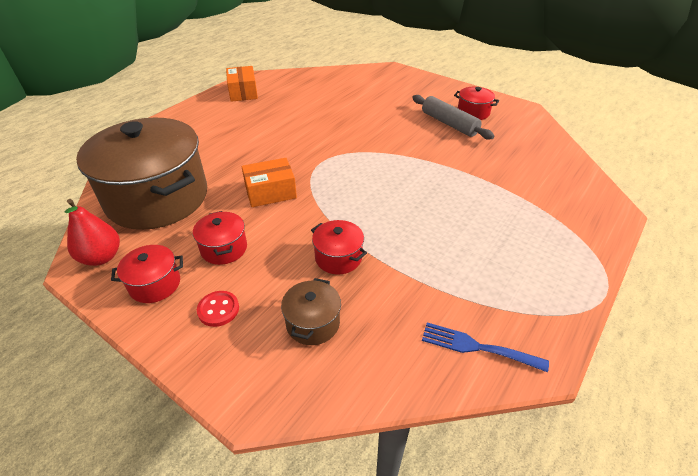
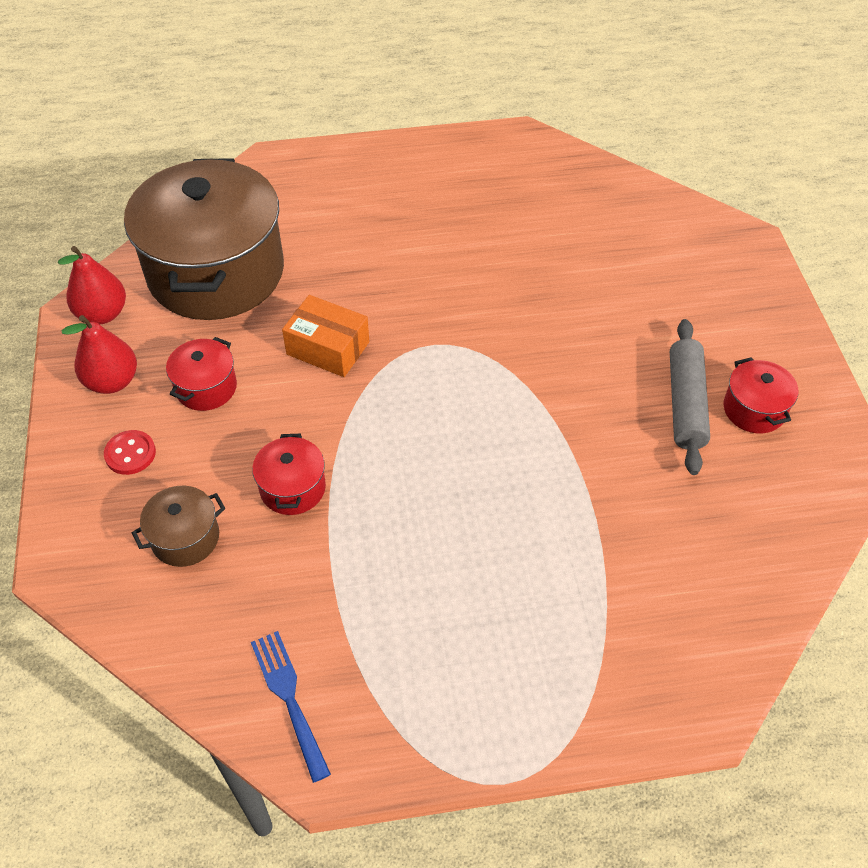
camera: 45 degrees right, 10 degrees up
(155, 284) = (112, 381): red pot -> red pear
(243, 92) = (479, 159): orange box -> none

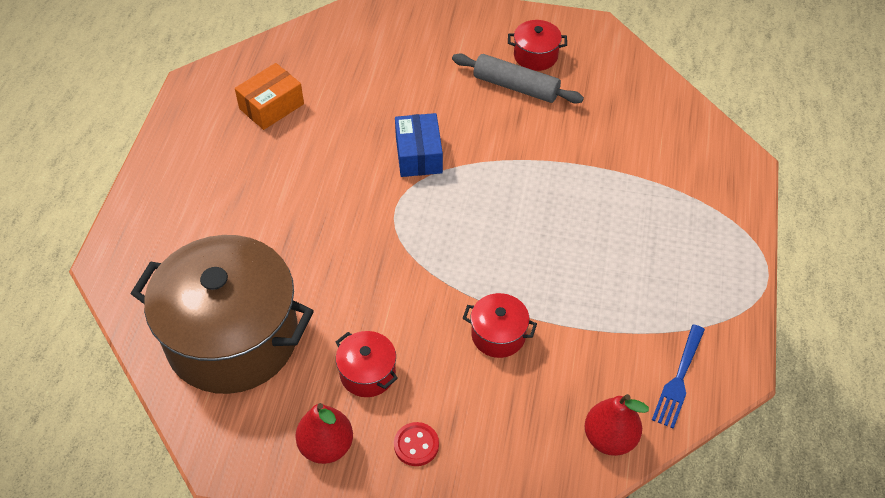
camera: 70 degrees left, 0 degrees up
(102, 314) = (236, 441): red pear -> red pear (610, 438)
(185, 538) = (519, 419): brown pot -> none
(289, 698) = (678, 380): blue fork -> blue fork turned 60 degrees counterclockwise
(328, 348) = (365, 277): orange box -> orange box (271, 106)
(520, 342) = (419, 155): none -> blue box

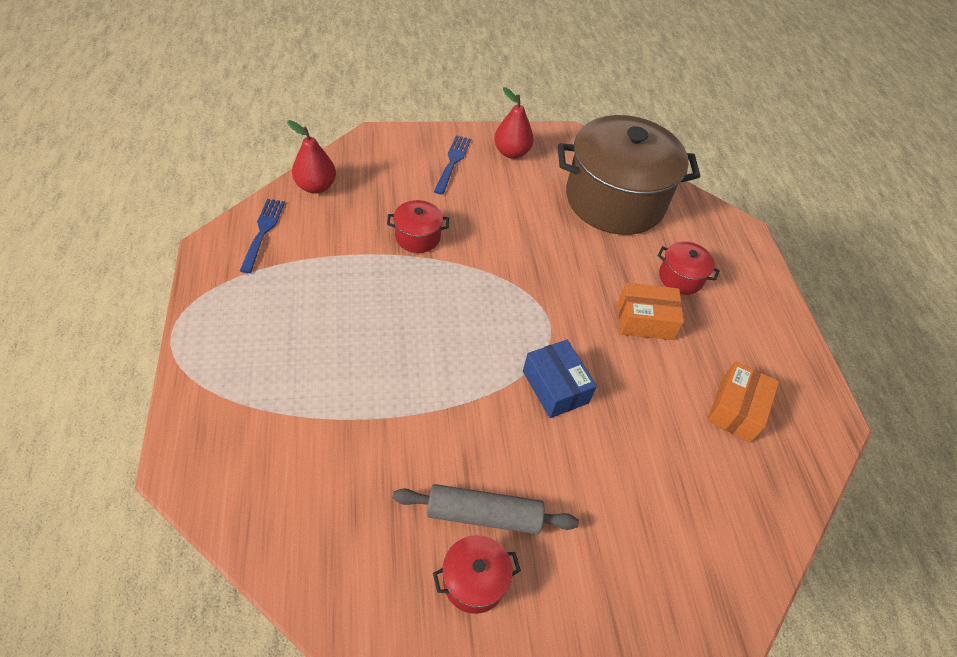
camera: 155 degrees right, 0 degrees up
(298, 192) = (645, 320): none -> orange box
(367, 373) = (506, 195): red pot -> red pot (680, 278)
(416, 445) = (452, 162): red button -> blue fork

